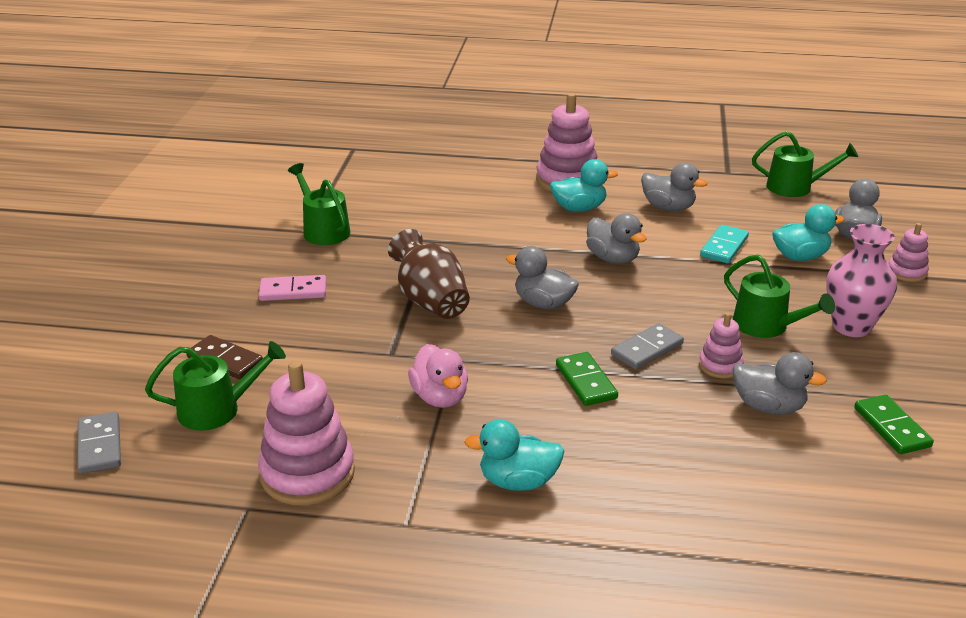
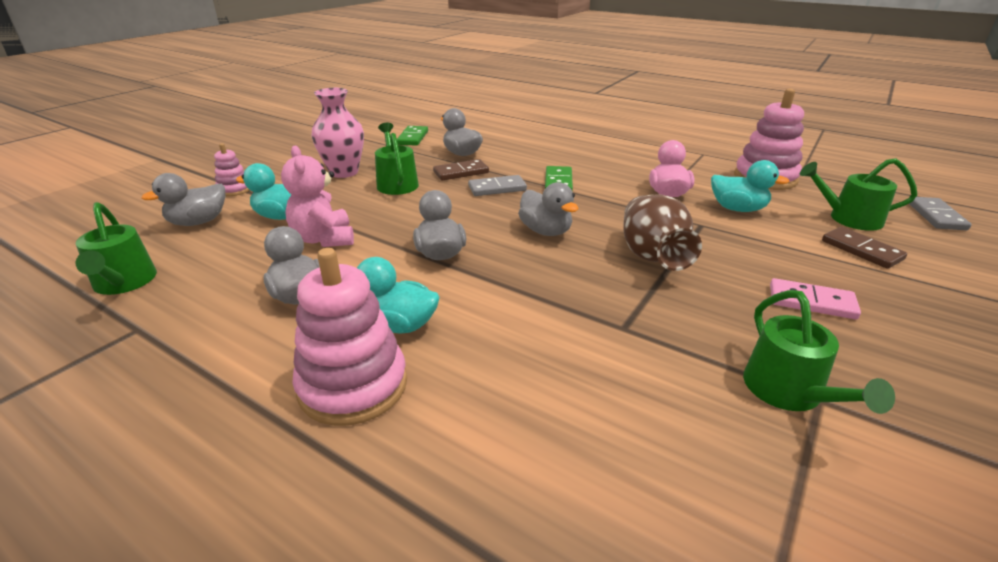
camera: 155 degrees left, 0 degrees up
(518, 481) = (634, 155): turquoise duck -> turquoise duck (737, 209)
(720, 366) = (461, 172): pink stacking toy -> brown domino
(724, 247) = (324, 239): turquoise domino -> pink teddy bear
(795, 187) = (124, 283): green watering can -> green watering can turned 150 degrees counterclockwise

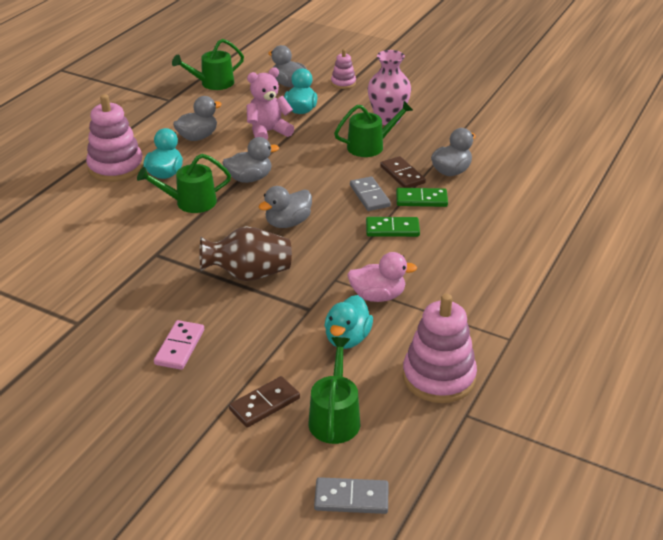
camera: 85 degrees right, 5 degrees up
(412, 138) = (487, 140): green domino -> green domino (421, 199)
(788, 392) = (86, 312): green watering can -> green watering can (190, 202)

